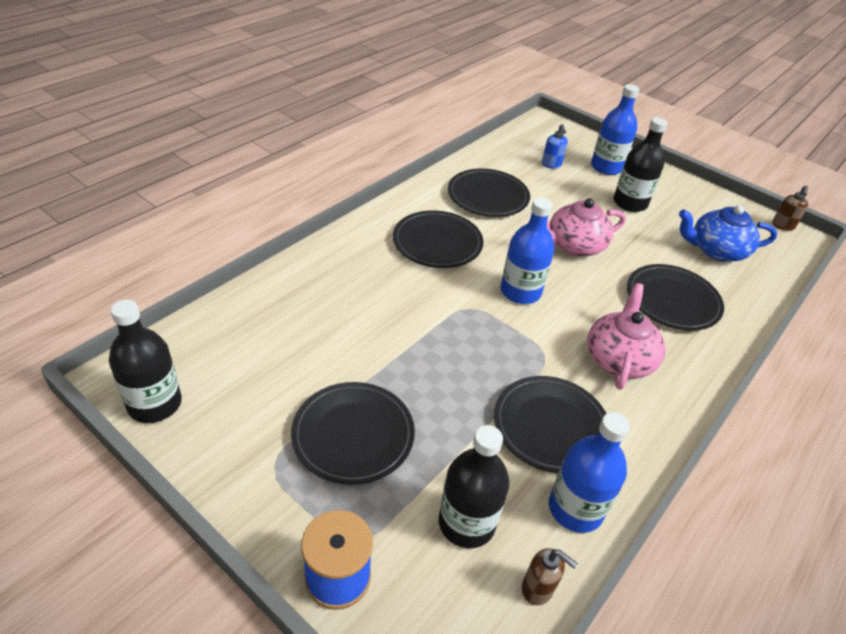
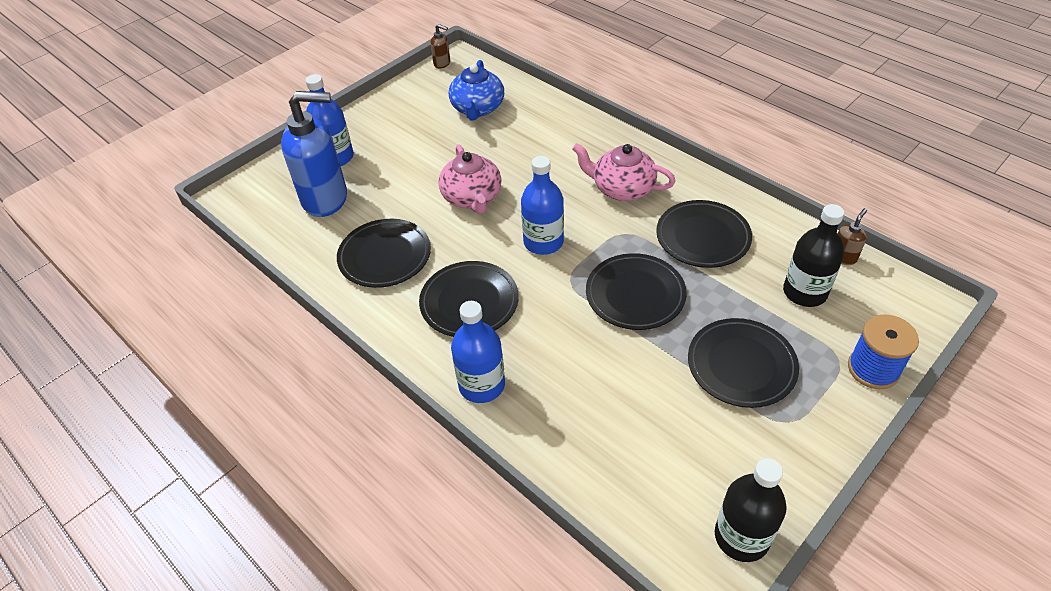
camera: 80 degrees left, 5 degrees up
(551, 165) = (326, 199): blue soap dispenser -> blue soap dispenser, size x2.43
(575, 508) = (775, 231): blue bottle -> blue bottle (481, 385)
(630, 203) = (403, 150): black bottle -> none
(672, 300) = (547, 146): black plate -> black plate (635, 295)

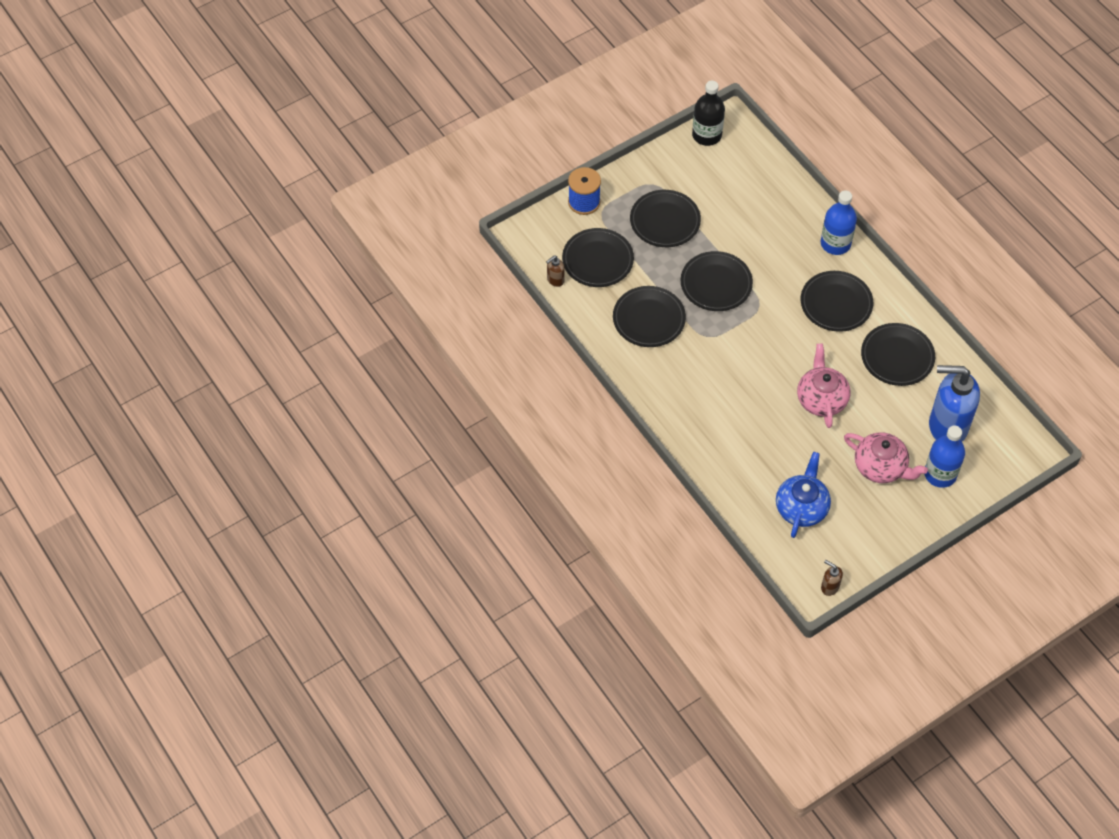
camera: 170 degrees left, 10 degrees up
(543, 242) = (771, 342): blue bottle -> none
(622, 188) = (694, 379): pink teapot -> pink teapot (881, 467)
(804, 292) = (597, 260): black bottle -> black plate

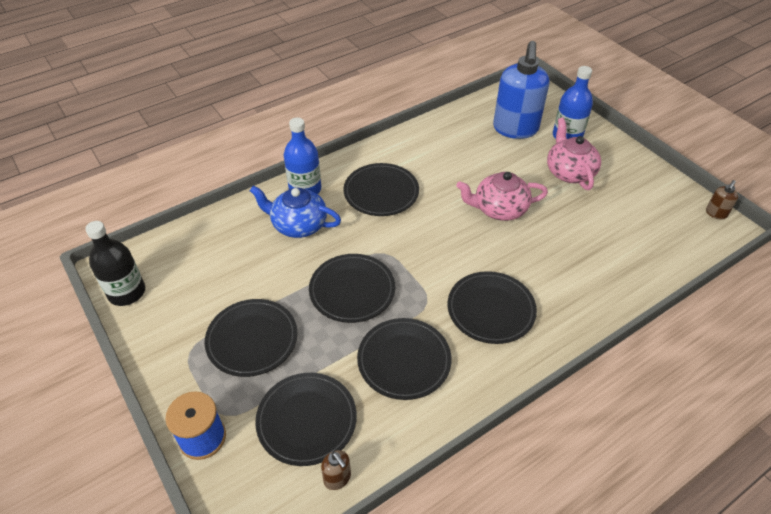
camera: 90 degrees left, 10 degrees down
(801, 507) = (632, 230): blue teapot -> blue teapot (298, 225)
(881, 467) = (569, 172): pink teapot -> pink teapot turned 45 degrees counterclockwise
(897, 357) = (443, 154): black plate -> black plate (491, 310)

